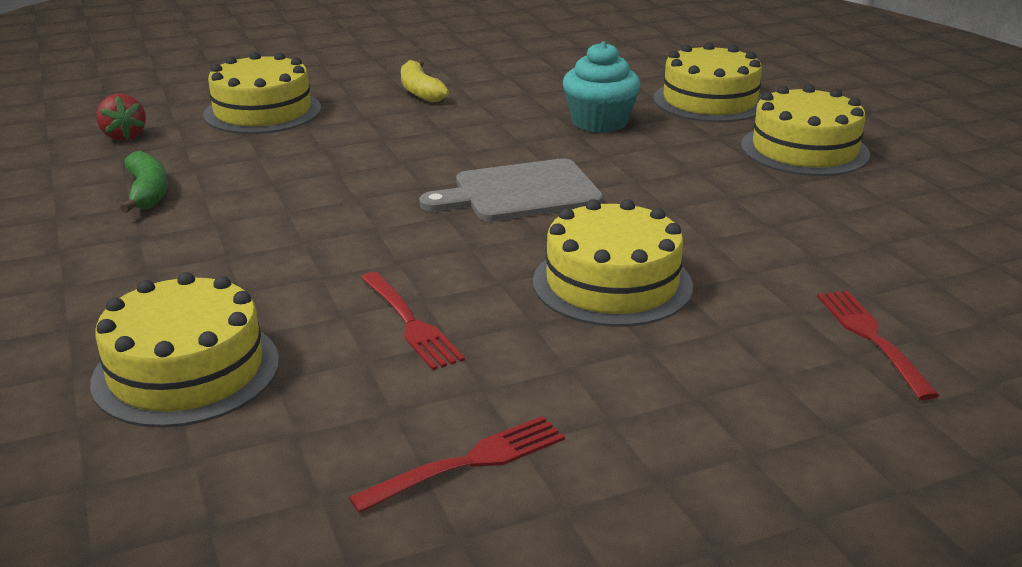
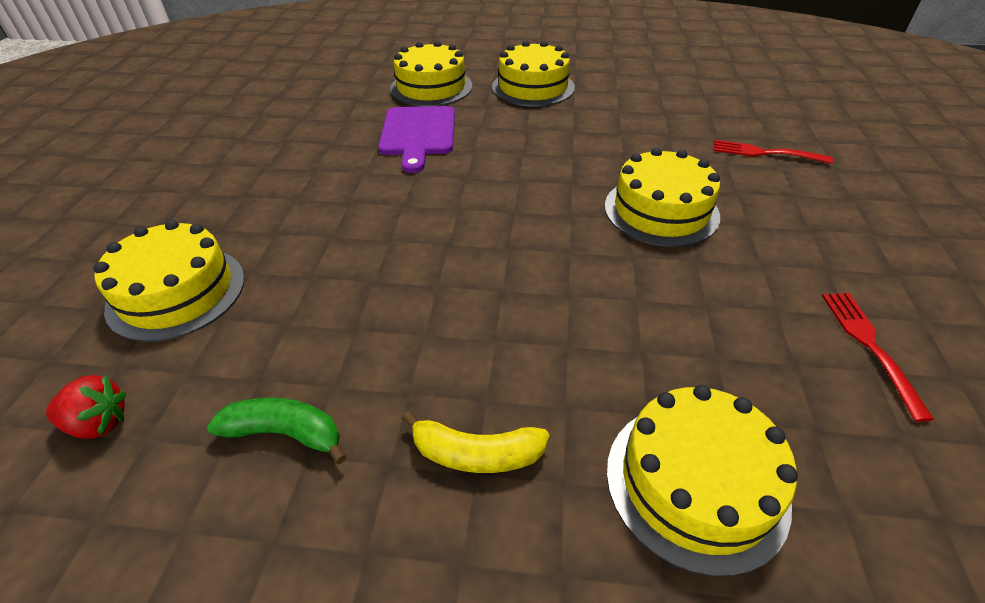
camera: 60 degrees left, 15 degrees up
(409, 322) = (671, 317): red fork -> none
(420, 91) = (258, 188): yellow banana -> yellow banana (476, 453)
(520, 192) = (500, 202): grey cutting board -> none
(599, 122) = (418, 134): turquoise cupcake -> purple cutting board

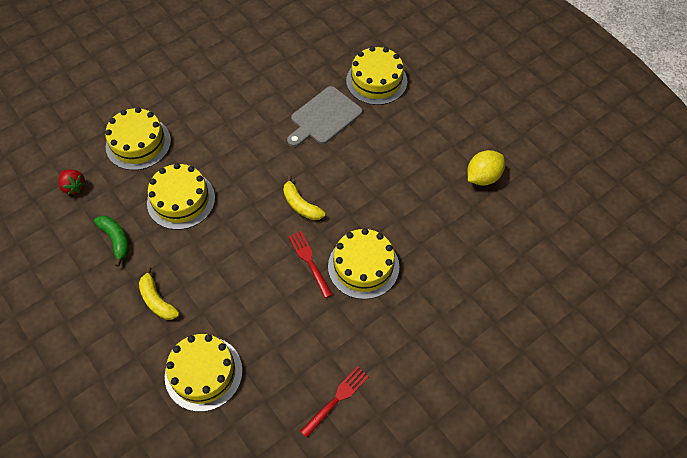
camera: 45 degrees right, 15 degrees up
(418, 134) = (324, 117): purple cutting board -> grey cutting board
(508, 208) = (301, 205): none -> yellow banana
(533, 87) = (431, 125): yellow cake -> yellow cake (181, 200)
(635, 92) = (483, 177): none -> yellow lemon
(766, 153) = (476, 281): red fork -> red fork (310, 262)

